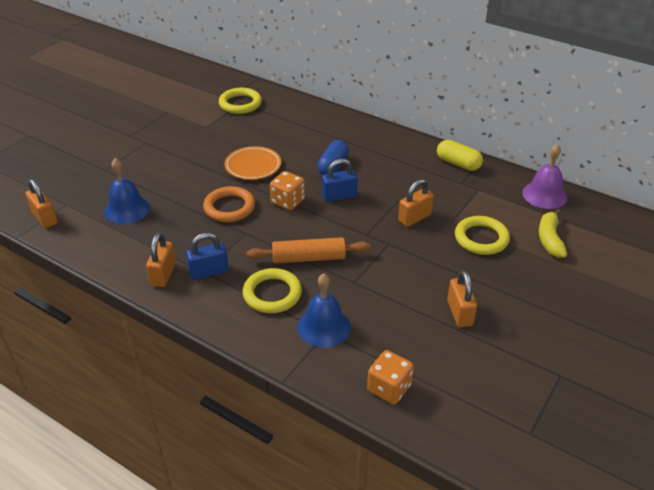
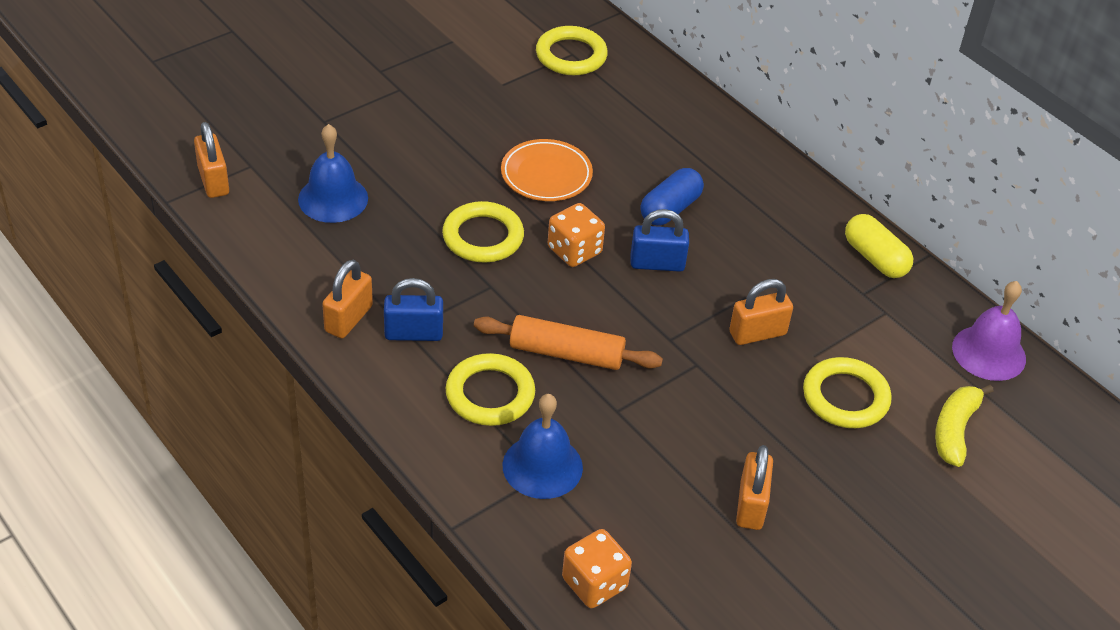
camera: 15 degrees right, 5 degrees up
(229, 207) = (483, 237): orange ring -> yellow ring

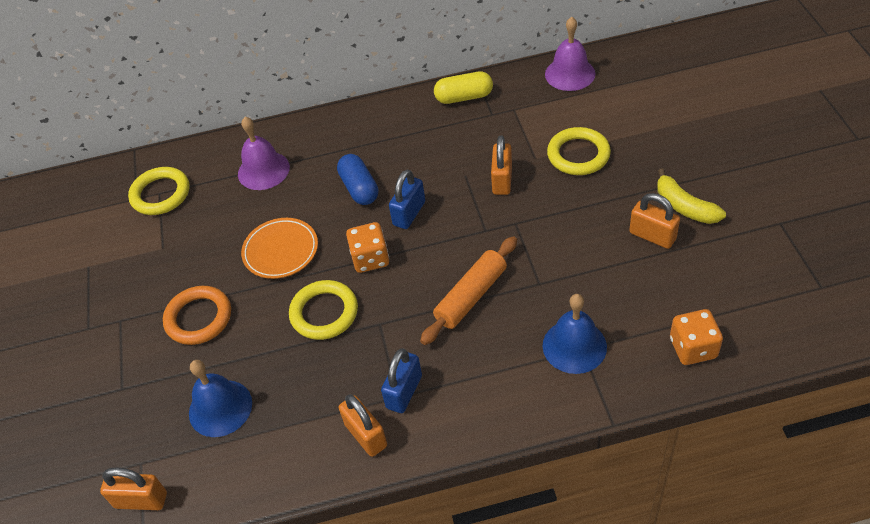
camera: 55 degrees left, 5 degrees up
(429, 144) = (199, 318): none -> orange ring
(490, 394) = (490, 358): yellow ring -> none
(650, 121) = (263, 170): none -> purple bell
(955, 430) = (626, 112): yellow banana -> yellow banana (684, 206)

